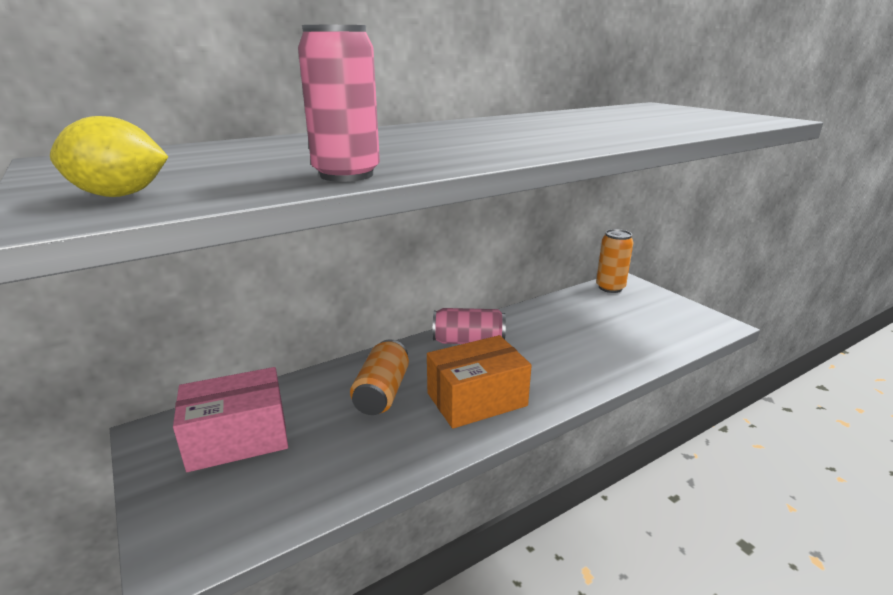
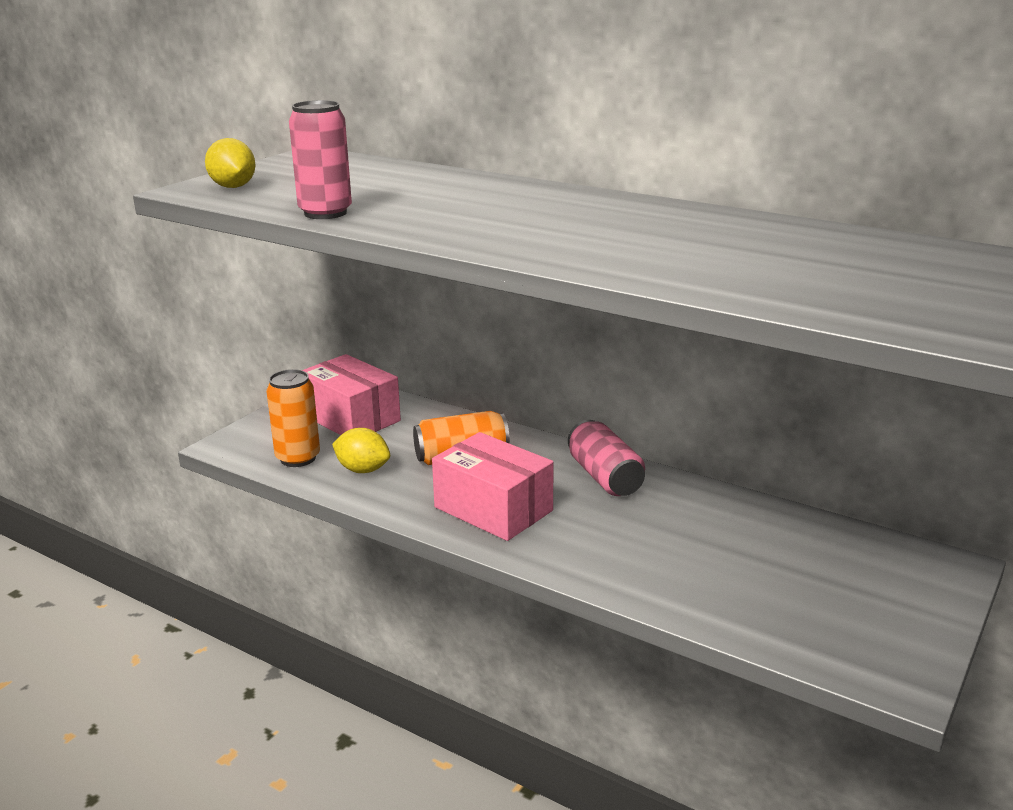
camera: 65 degrees right, 0 degrees up
(350, 455) = (363, 470): none -> yellow lemon
(476, 399) = (493, 509): orange box -> pink box
(610, 288) = (904, 555): orange can -> orange can (298, 458)

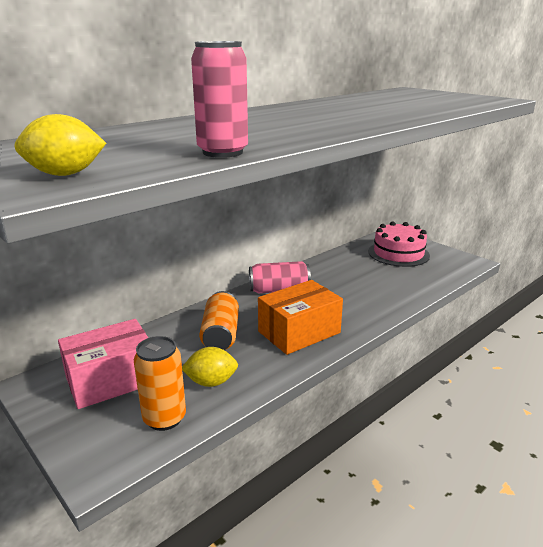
camera: 75 degrees left, 0 degrees up
(363, 470) = (211, 382): yellow lemon -> yellow lemon turned 45 degrees clockwise
(493, 509) = (299, 332): pink box -> orange box
(854, 580) = (398, 253): none -> pink cake

